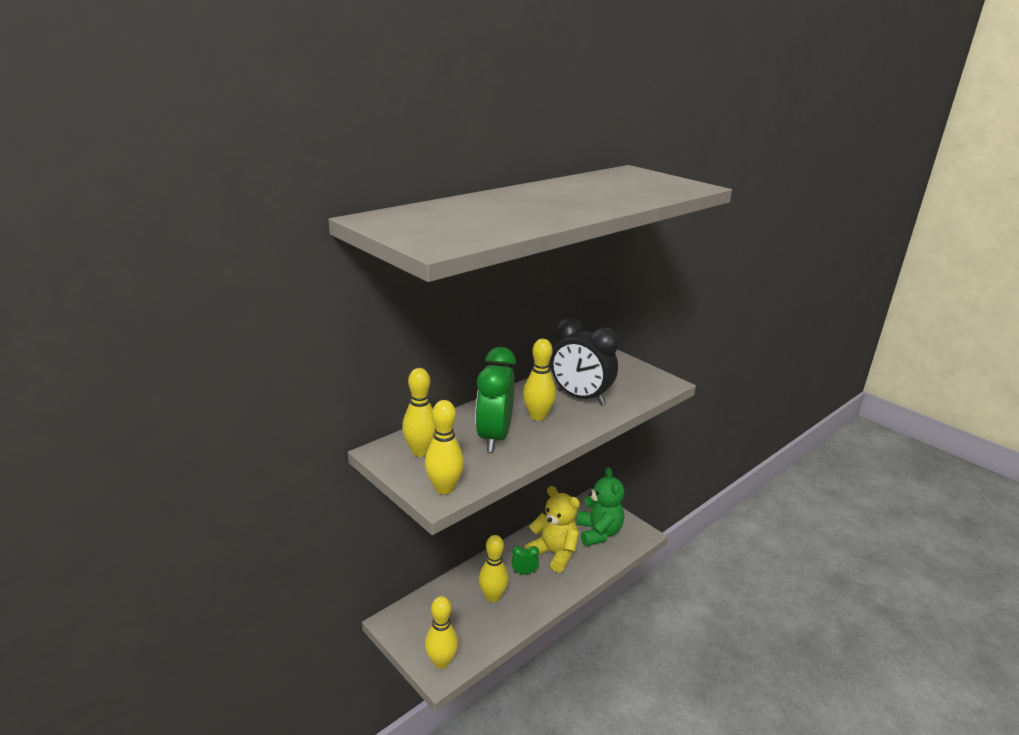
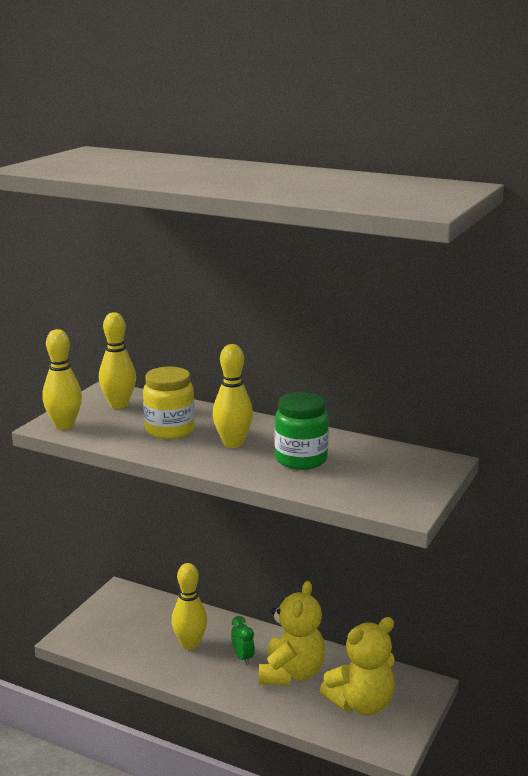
camera: 70 degrees right, 5 degrees down
(441, 662) = (83, 635): yellow bowling pin -> none
(494, 437) = (169, 430): green clock -> yellow jar
(580, 397) = (301, 459): black clock -> green jar
(598, 533) = (361, 704): green teddy bear -> yellow teddy bear

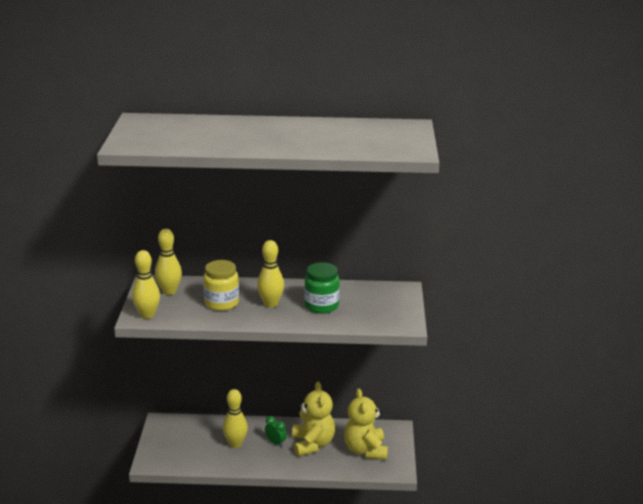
camera: 25 degrees left, 5 degrees up
(361, 704) = (365, 450): yellow teddy bear -> yellow teddy bear turned 135 degrees clockwise

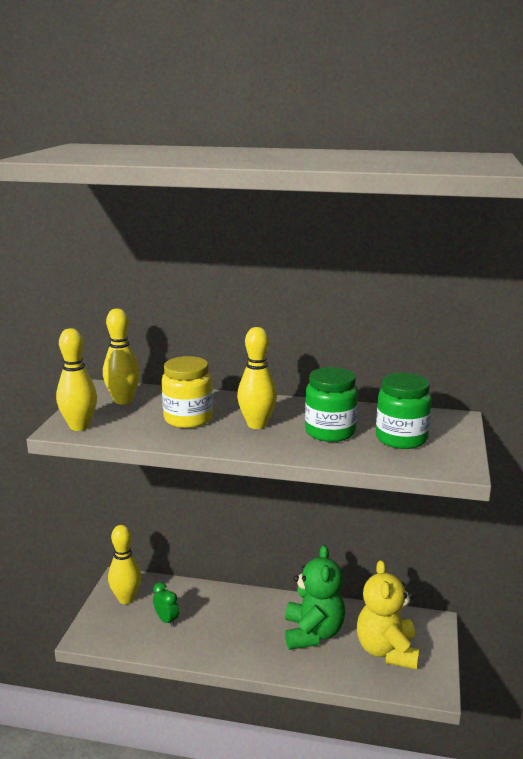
camera: 10 degrees right, 5 degrees down
(235, 444) = (208, 621): yellow bowling pin -> yellow bowling pin (126, 599)
(275, 443) = (262, 626): green clock -> green clock (166, 620)
(312, 444) = (313, 633): yellow teddy bear -> green teddy bear
(369, 307) = (401, 439): none -> green jar

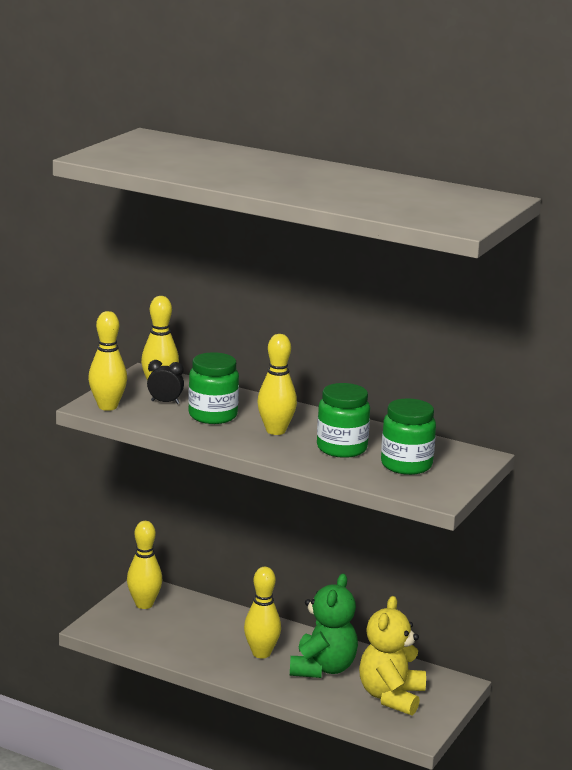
camera: 15 degrees right, 0 degrees up
(135, 413) = (165, 402): none -> black clock
(166, 620) = (178, 630): green clock -> none
(188, 419) = (213, 415): yellow jar -> green jar
(252, 629) = (261, 653): none -> yellow bowling pin

